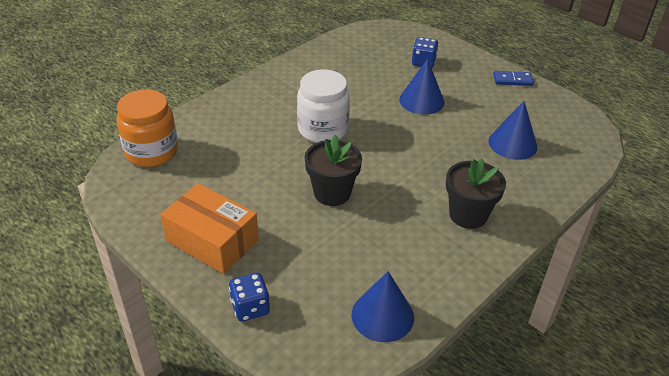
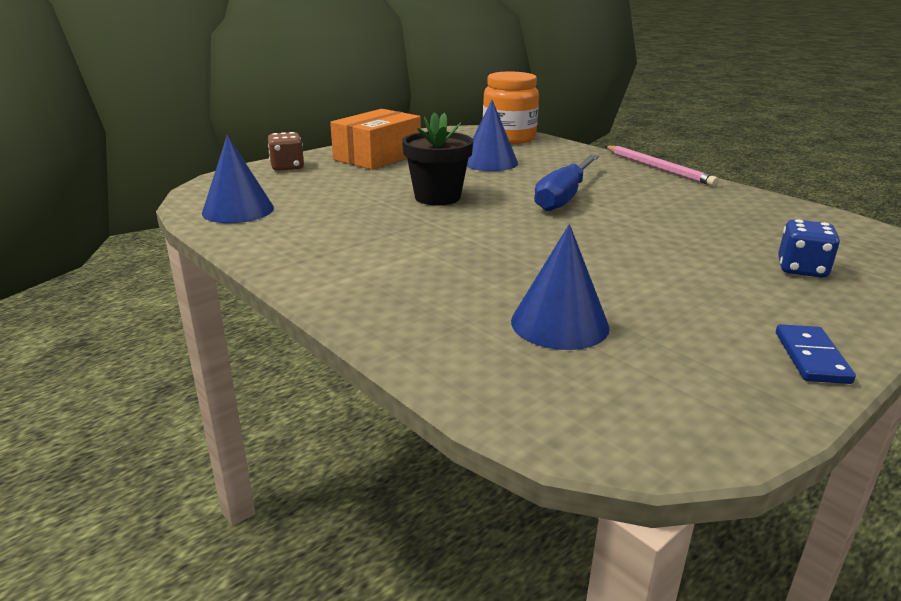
camera: 95 degrees right, 15 degrees down
(250, 307) = (287, 167): blue dice -> brown dice
(251, 81) = (658, 168): none -> pink pencil
(322, 129) = (564, 197): white jar -> blue screwdriver
(421, 101) = (667, 258): blue cone -> blue cone (489, 162)
(468, 215) = (376, 265): black flower pot -> none

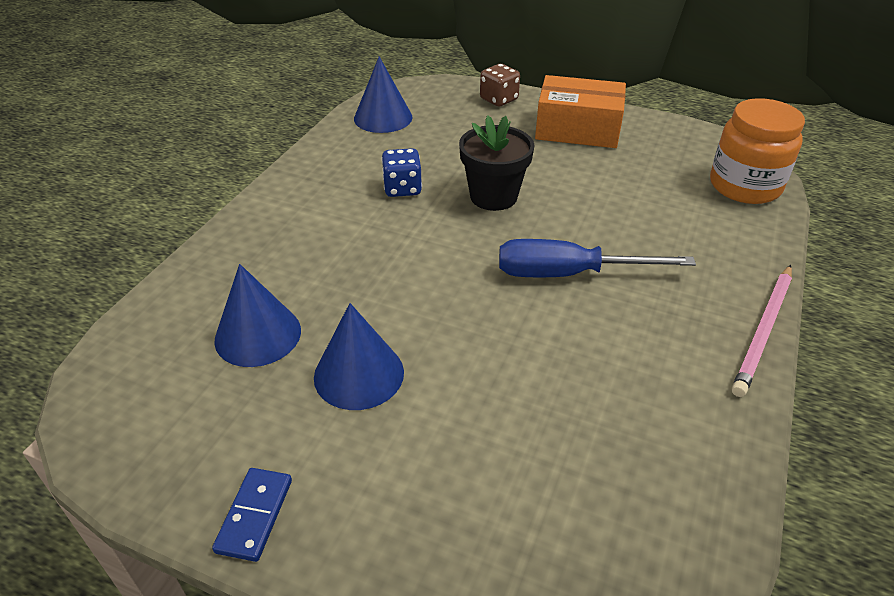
camera: 65 degrees right, 15 degrees up
(489, 162) = (634, 197): blue cone -> blue cone (359, 374)
(801, 269) = (481, 505): blue dice -> blue dice (402, 188)
(811, 357) = (255, 515): blue domino -> blue domino turned 60 degrees counterclockwise

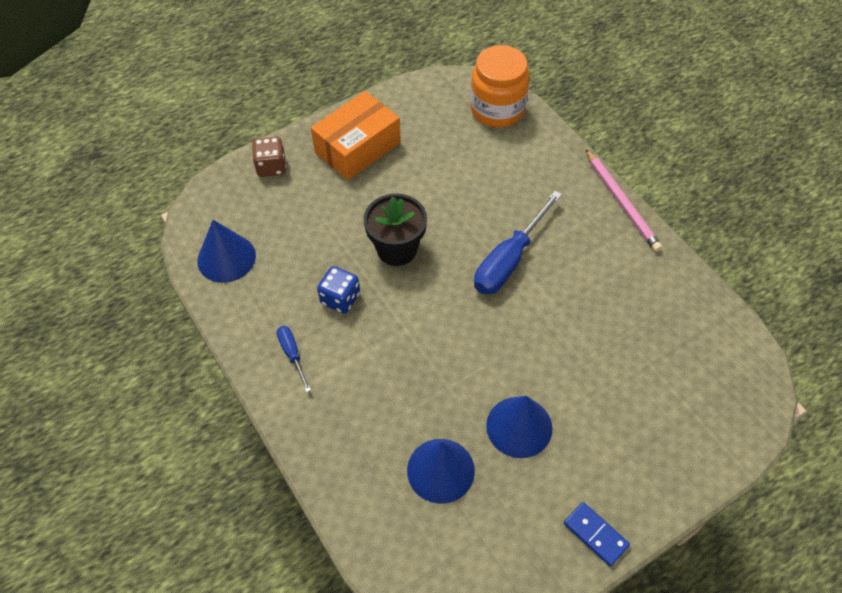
camera: 55 degrees left, 15 degrees up
(317, 188) = (292, 354): none -> blue screwdriver

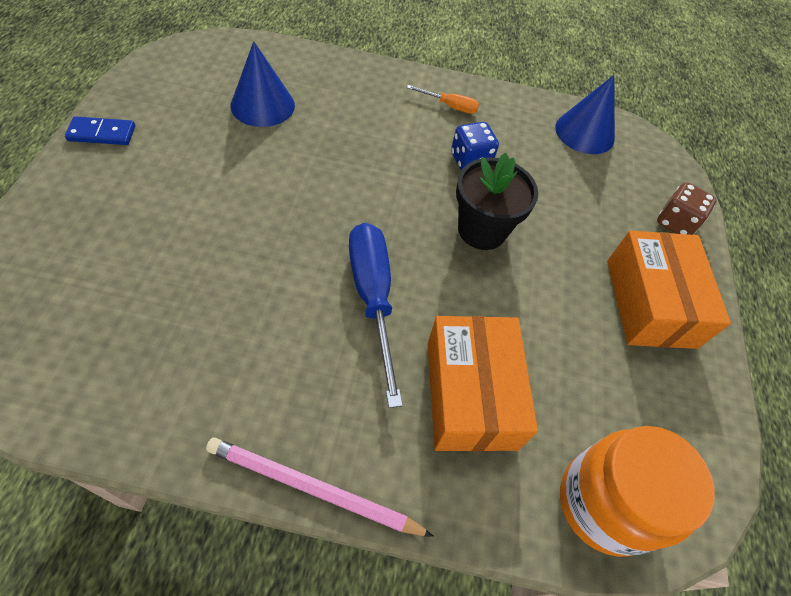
camera: 125 degrees right, 0 degrees up
(292, 354) = (450, 106): blue screwdriver -> orange screwdriver
(508, 182) = (470, 394): none -> orange box
(519, 426) = (226, 164): blue cone -> none

